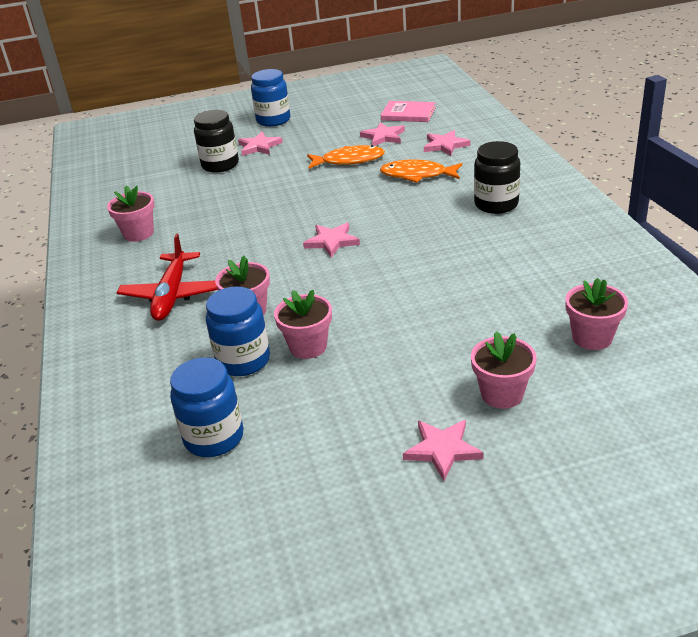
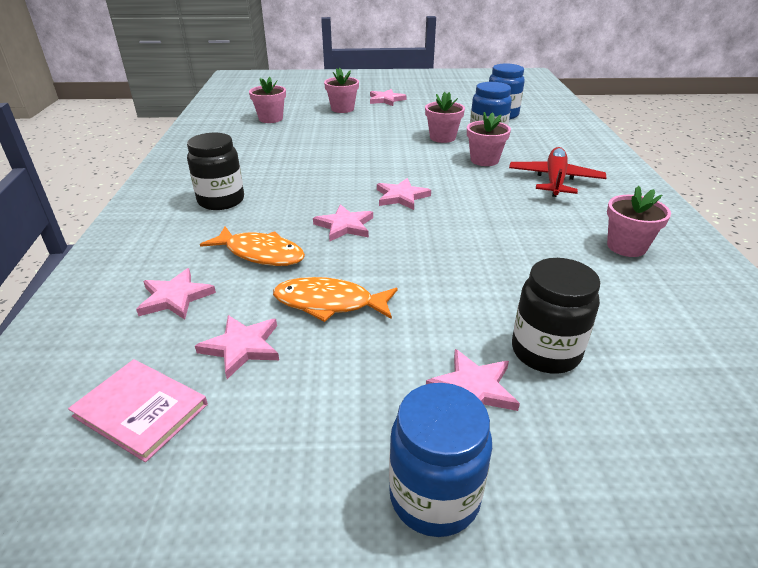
camera: 170 degrees left, 0 degrees up
(369, 205) = (345, 226): none -> pink star

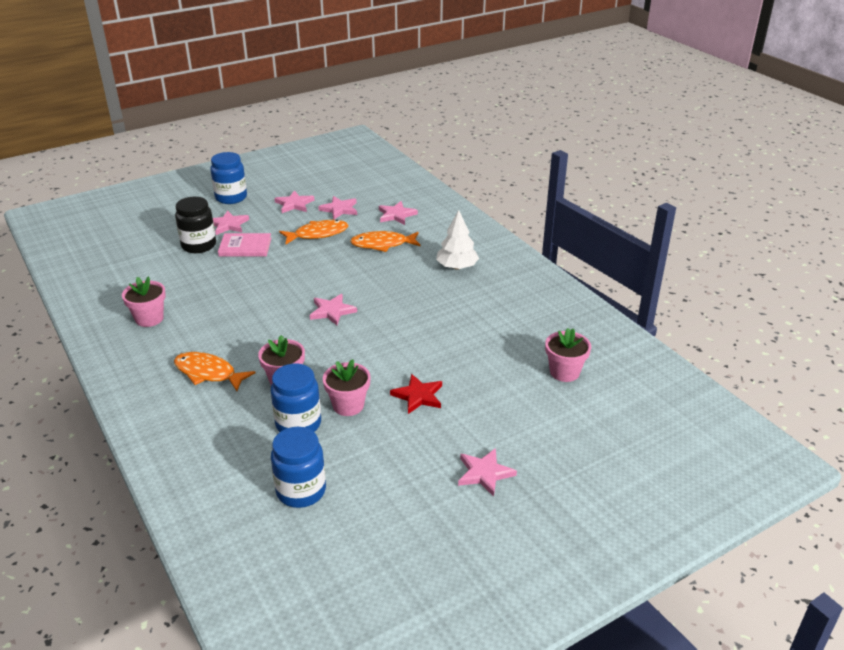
camera: 150 degrees right, 0 degrees up
(141, 410) = (353, 186): pink book -> pink book (245, 247)
(221, 201) = (457, 267): black jar -> white tree
(342, 109) = (513, 424): pink flower pot -> none
(345, 226) = (351, 275): pink star -> pink star (294, 204)
(386, 131) = (418, 396): none -> red star
(554, 180) = (208, 373): red plane -> orange fish

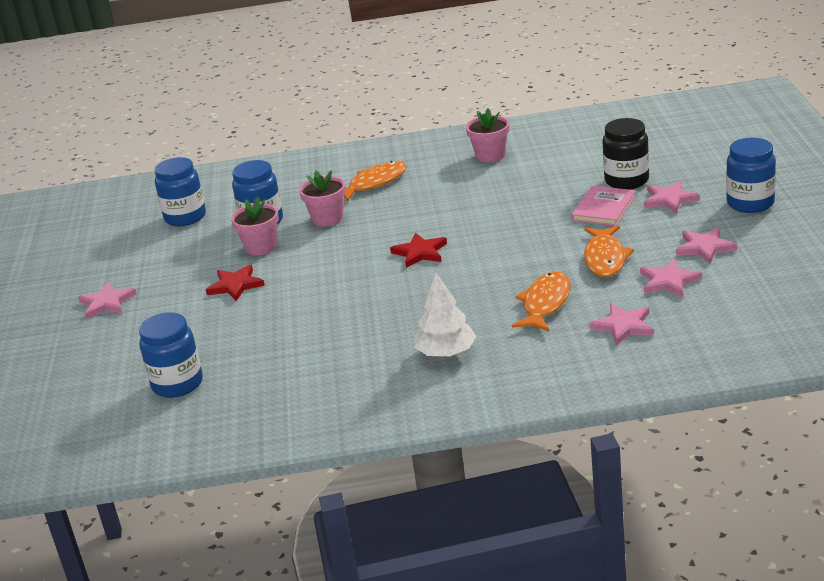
camera: 120 degrees right, 5 degrees down
(332, 311) = (420, 253): pink star -> red star
(564, 372) = (177, 384): pink flower pot -> blue jar

